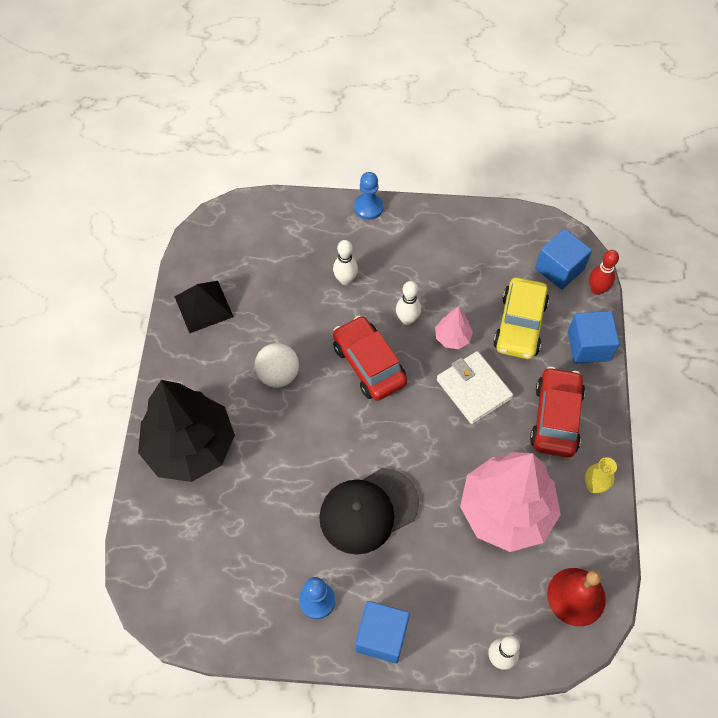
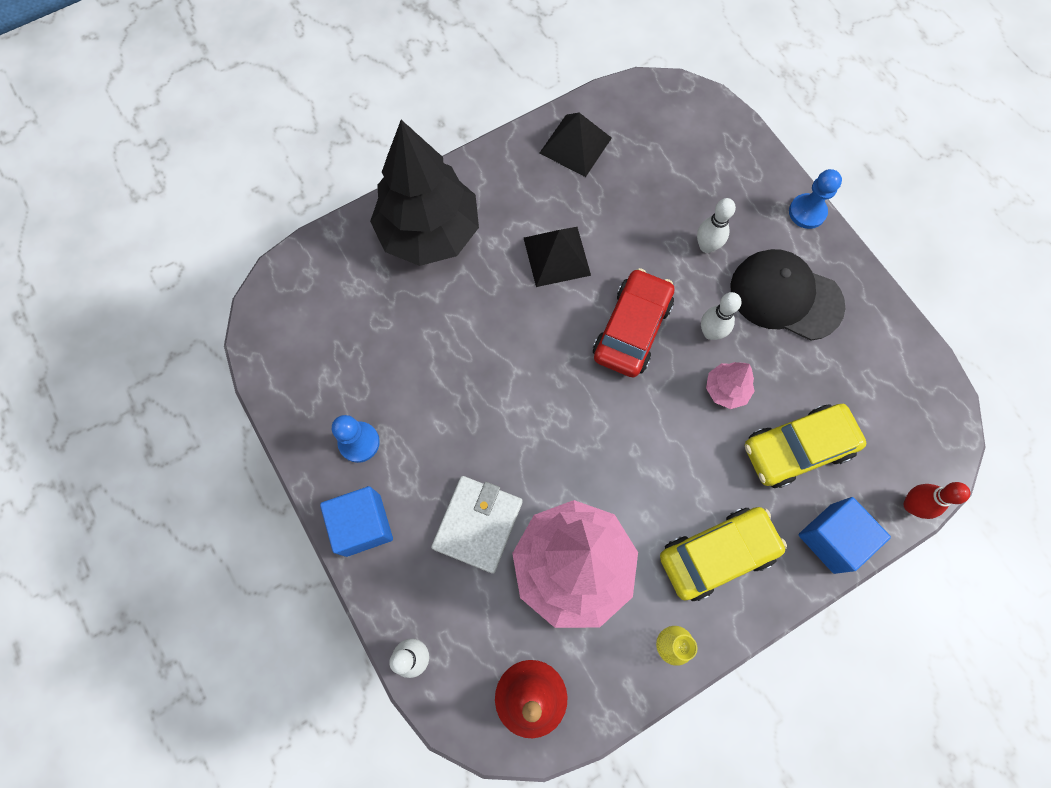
camera: 55 degrees right, 10 degrees up
(278, 375) = (556, 256): white ball -> black pyramid
(368, 511) = (478, 430): black cap -> black cap (785, 296)
(473, 389) = (684, 448): white wallet -> white wallet (477, 524)
(555, 418) = (717, 554): red car -> yellow car
(559, 269) = (902, 448): blue cube -> none

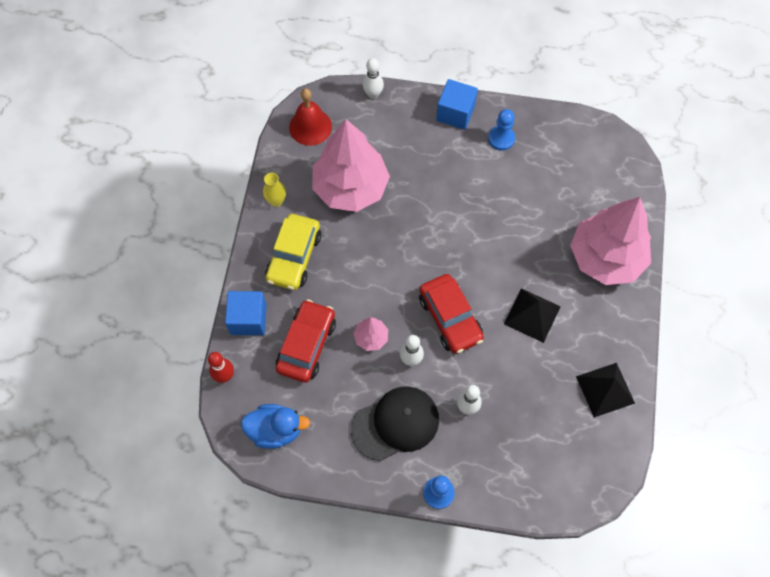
camera: 130 degrees right, 5 degrees down
(429, 232) = (605, 258): black tree -> pink tree
(477, 524) = (410, 161): white wallet -> none
(797, 449) = (306, 345): yellow car -> red car
(906, 402) = (275, 430): none -> blue duck

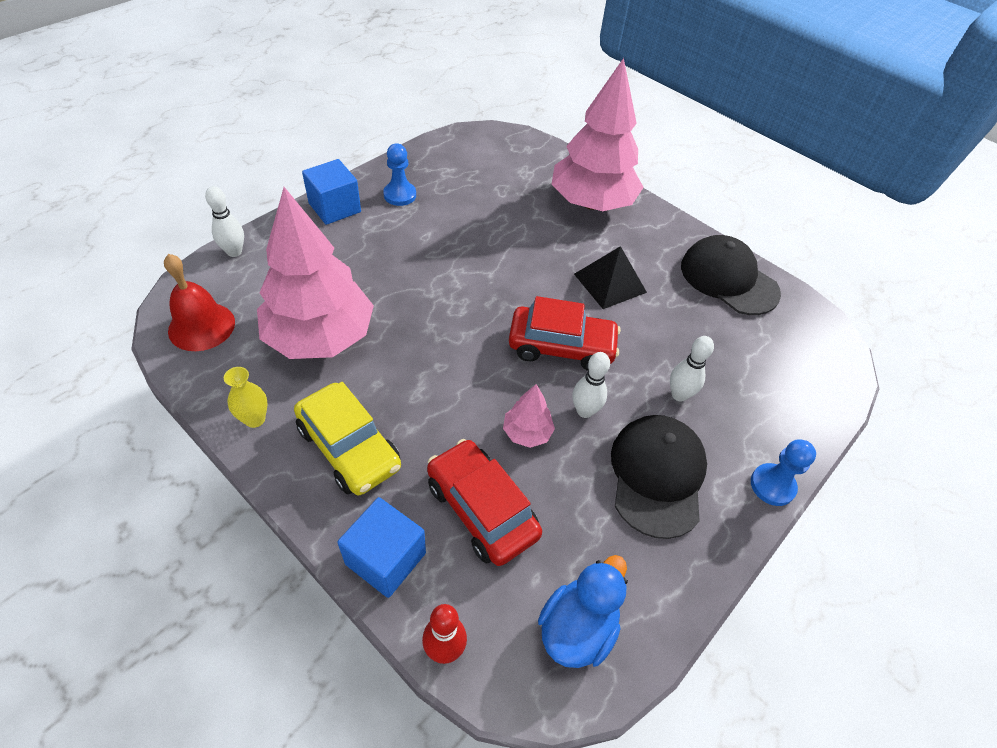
camera: 60 degrees left, 15 degrees down
(605, 389) = (728, 279): black pyramid -> black cap

